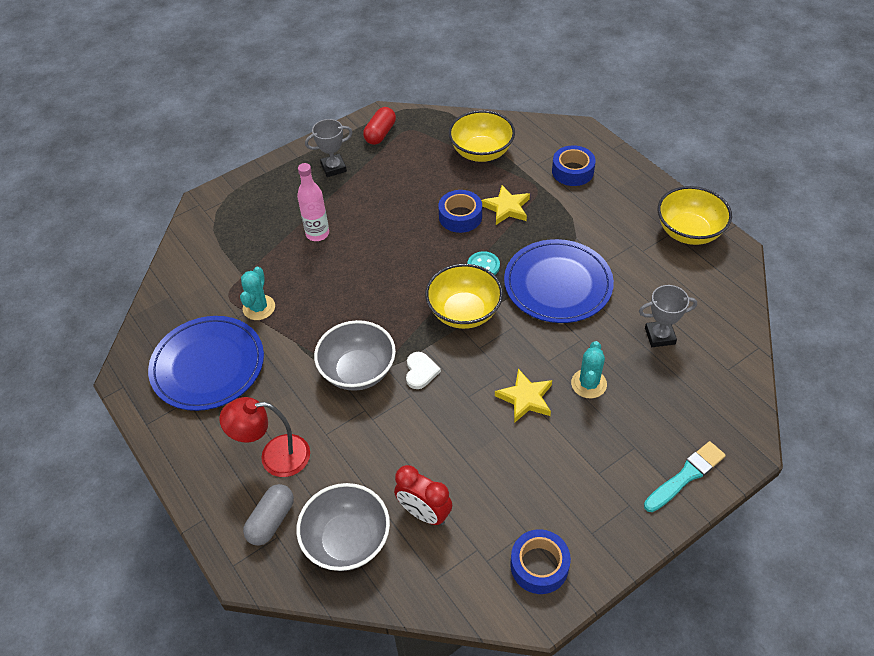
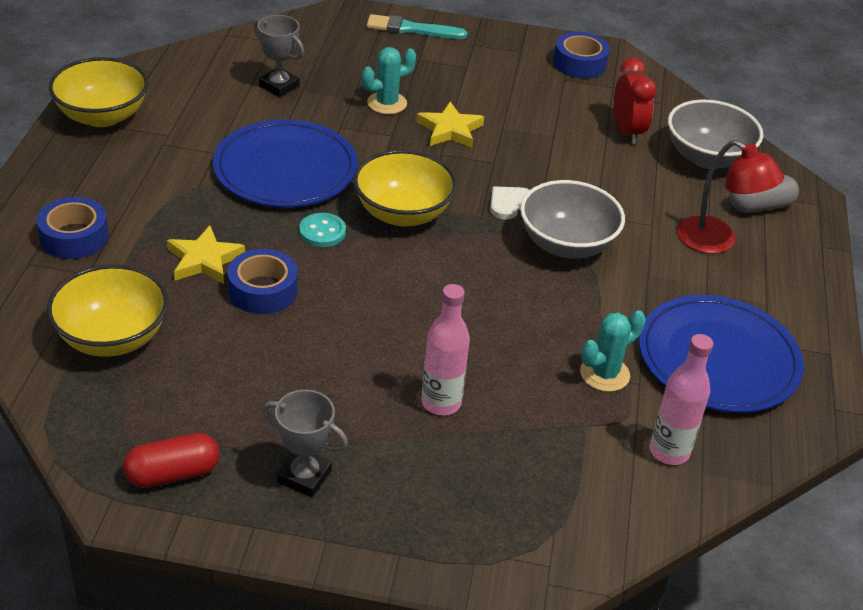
camera: 140 degrees left, 10 degrees down
(193, 293) = (669, 451): none -> pink bottle

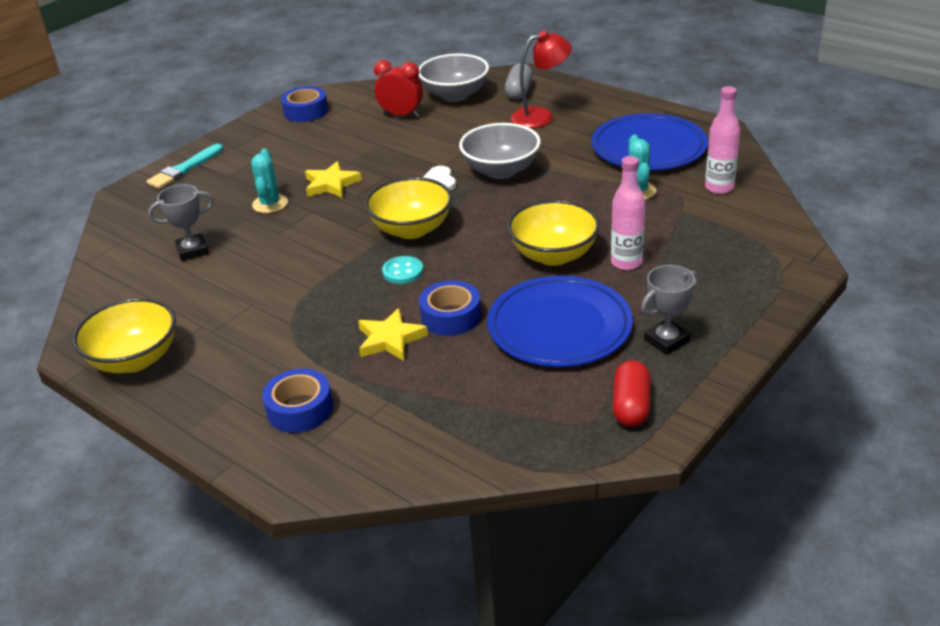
camera: 55 degrees left, 5 degrees down
(112, 337) = (451, 410): yellow bowl -> yellow bowl (553, 255)
(285, 169) = (309, 272): blue plate -> blue plate (559, 326)

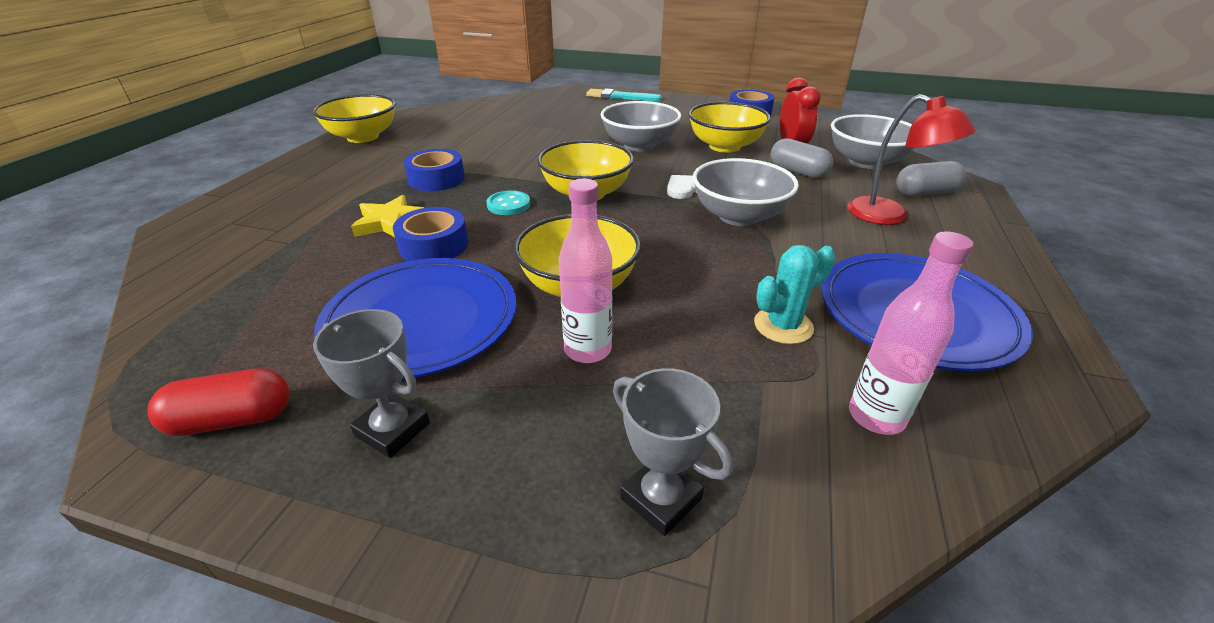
camera: 65 degrees right, 0 degrees up
(192, 251) = (509, 123): grey trophy -> grey trophy (661, 498)
(270, 204) = (591, 131): turquoise cactus -> none
(300, 409) = (286, 205): blue tape -> blue tape (436, 179)
(331, 184) = (639, 145): yellow star -> grey bowl
(372, 144) = (725, 146): none -> yellow bowl
(448, 126) = (798, 171): none -> grey capsule

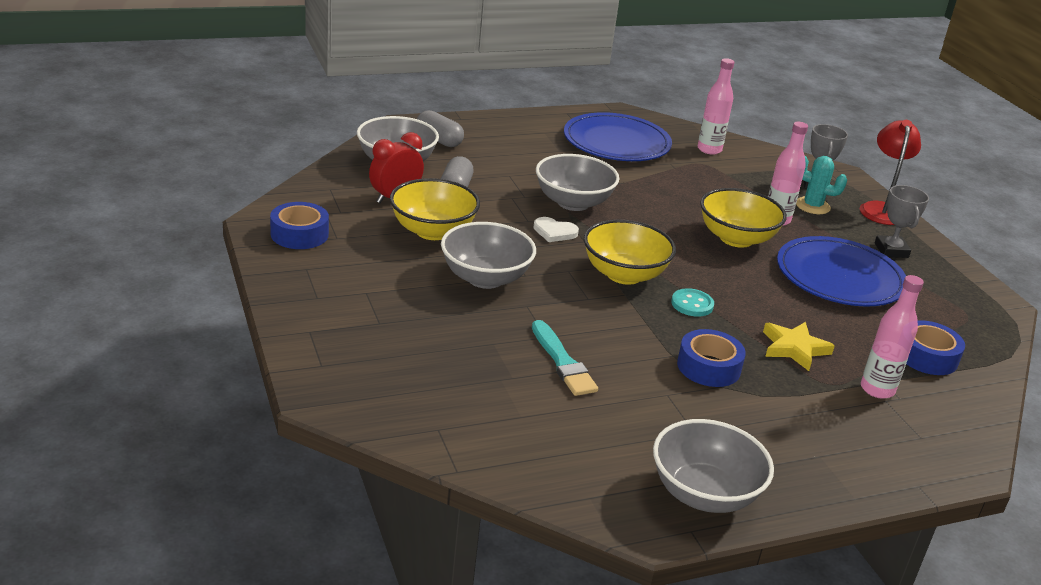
camera: 130 degrees left, 5 degrees down
(232, 420) = (959, 294): red capsule -> none
(291, 233) = (877, 389): none -> pink bottle
(363, 137) = (704, 494): yellow bowl -> grey bowl
(433, 245) = (784, 311): blue tape -> blue tape (926, 356)
(620, 97) = (321, 342): turquoise brush -> turquoise brush (563, 362)
(783, 326) = (678, 174): turquoise cactus -> turquoise cactus (812, 206)
(889, 216) = (500, 151): red lamp -> red lamp (881, 209)

